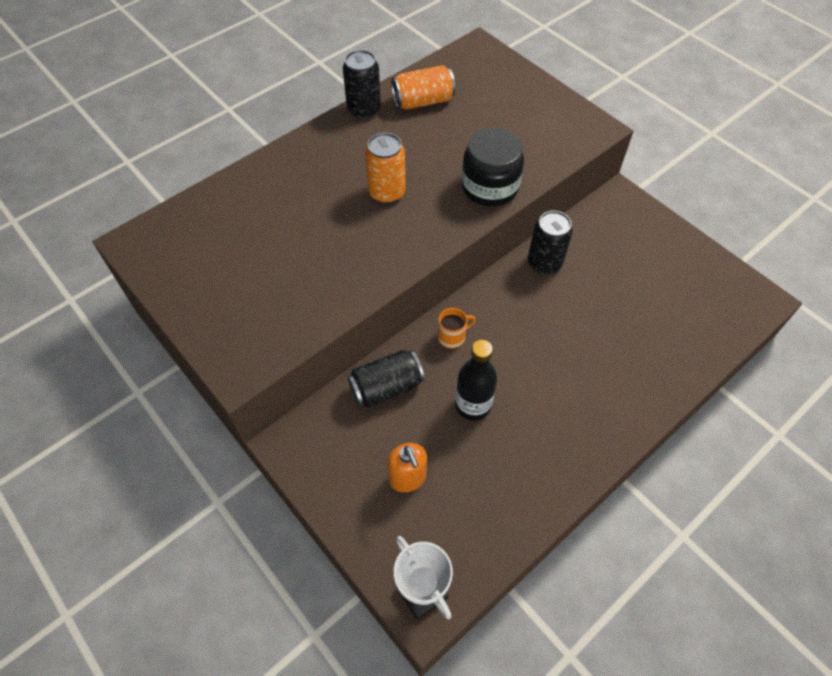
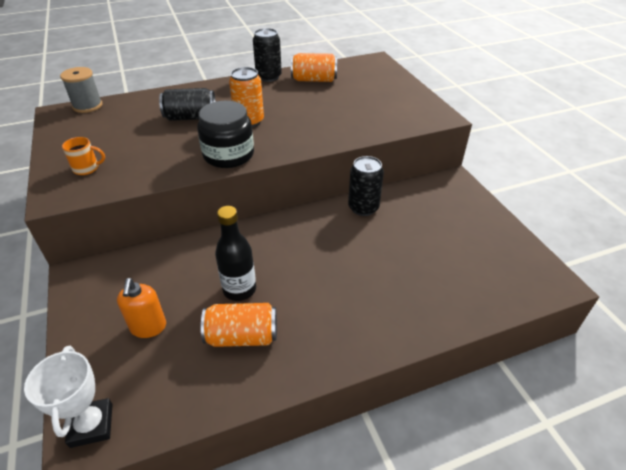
camera: 20 degrees right, 15 degrees down
(164, 220) = (87, 106): none -> grey spool
(386, 387) = (180, 257): black can -> black can (191, 117)
(452, 337) = (255, 237): orange mug -> orange mug (87, 168)
(490, 187) = (329, 133): black jar -> black jar (228, 155)
(506, 455) = (242, 336): none -> orange can

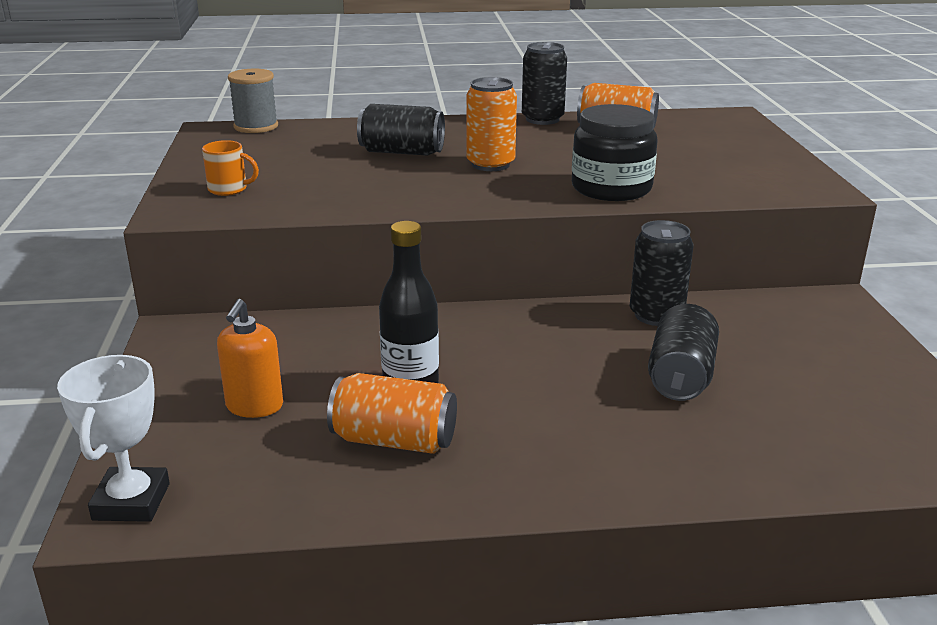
camera: 15 degrees right, 15 degrees down
(228, 155) = (443, 197): black jar -> black jar (611, 188)
(388, 252) = (681, 376): none -> black can

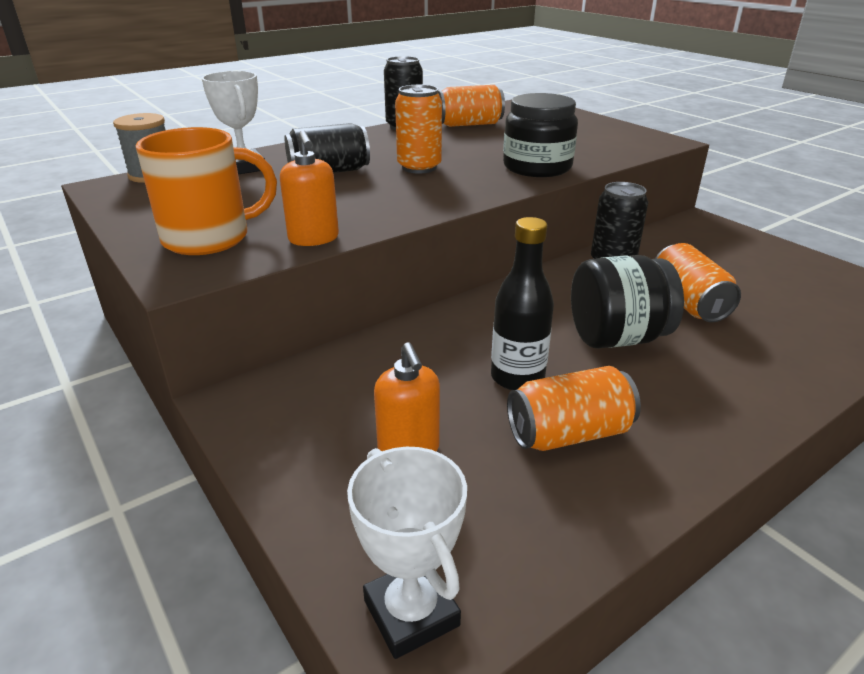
camera: 30 degrees left, 5 degrees up
(229, 189) = (209, 238): orange mug -> orange mug, size x2.03
(304, 208) = (313, 238): none -> orange soap dispenser
(335, 134) = (244, 167): none -> white trophy
(552, 383) = (617, 338): none -> black jar
(681, 376) = (688, 303): black can -> orange can

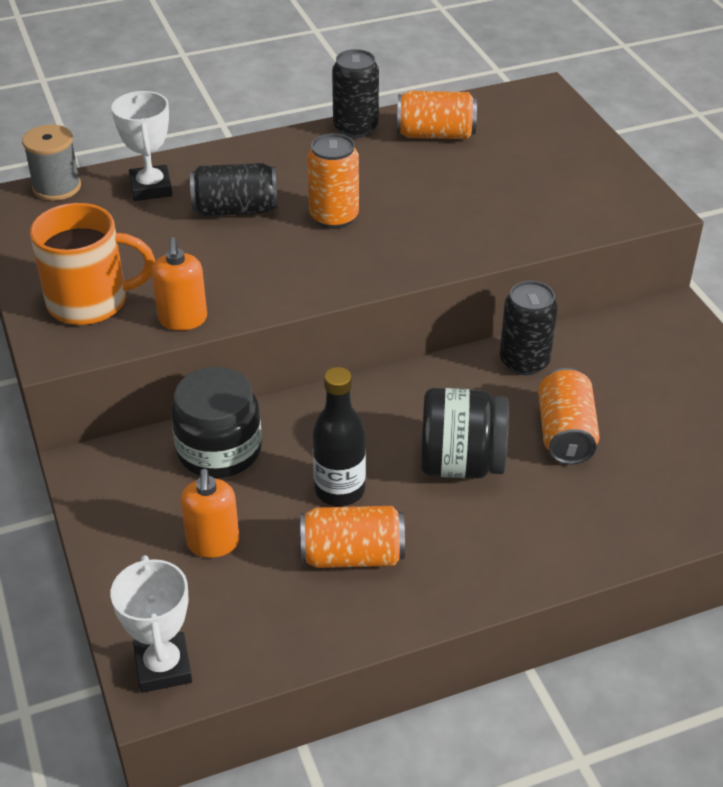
camera: 15 degrees right, 10 degrees up
(537, 167) = (463, 238): black jar -> black jar (219, 450)

